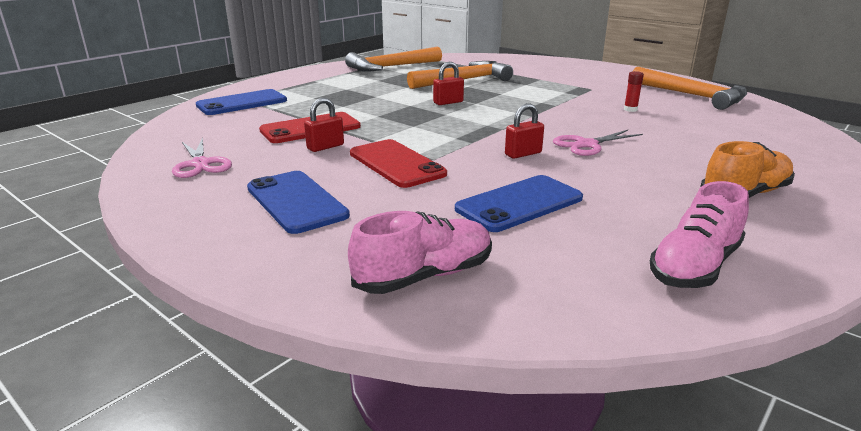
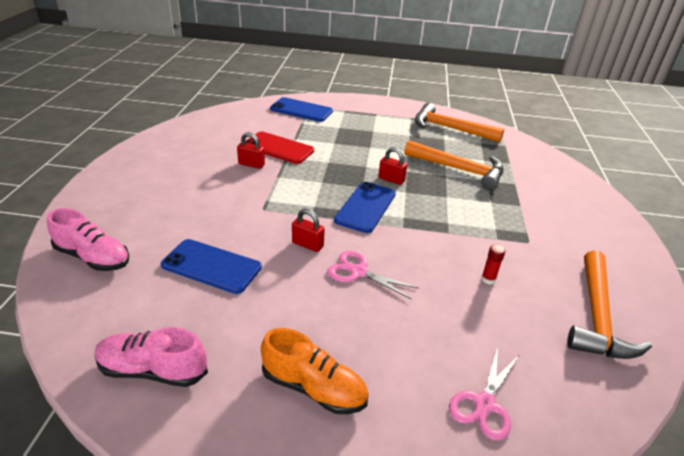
camera: 55 degrees right, 10 degrees up
(200, 164) = (193, 139): pink scissors -> pink scissors (484, 404)
(296, 201) = (163, 185): blue phone -> blue phone (365, 207)
(396, 164) = (244, 198): red phone -> none

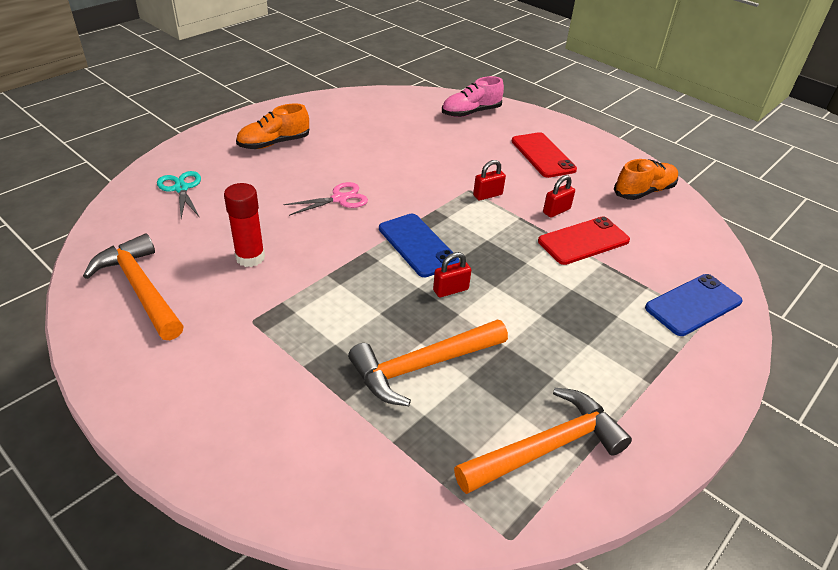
camera: 125 degrees right, 5 degrees up
(153, 370) = (349, 108): pink shoe -> none
(163, 189) = (543, 155): none -> red phone
(185, 138) = (644, 191): none -> orange shoe
(211, 266) = (416, 146): blue phone -> none
(307, 244) = (397, 191): red padlock -> red padlock (487, 195)
(484, 404) = (181, 188): pink scissors -> turquoise scissors
(488, 279) = (250, 257): red glue stick -> red glue stick, size x1.96

